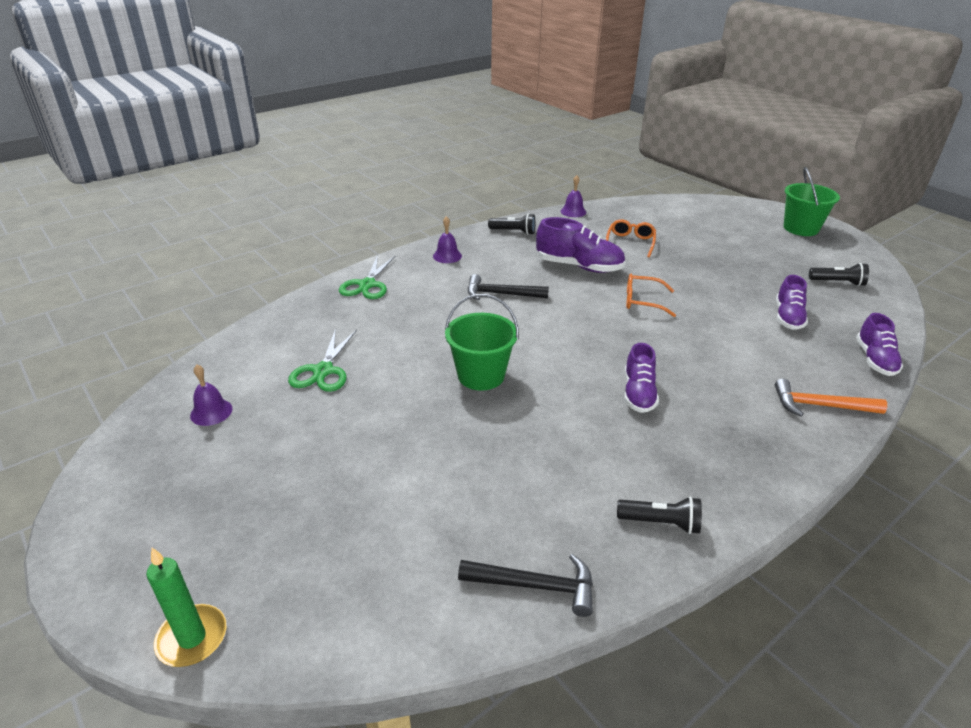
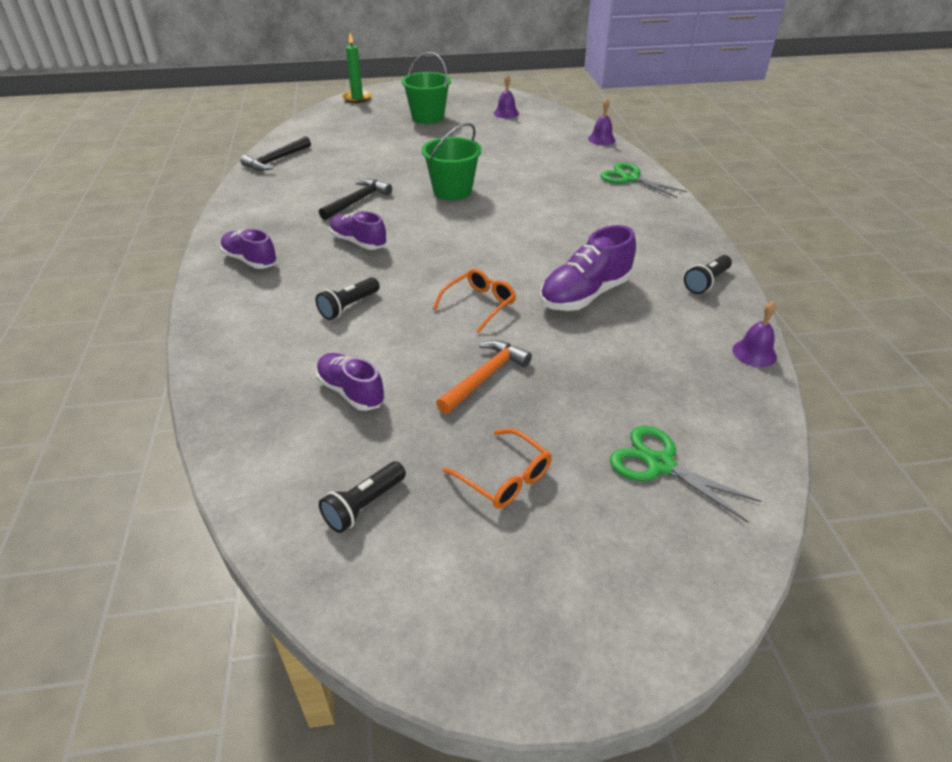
camera: 120 degrees right, 5 degrees up
(323, 371) = (516, 144): green scissors -> green scissors (660, 464)
(447, 256) = (665, 226): purple bell -> purple bell (601, 139)
(501, 294) = (563, 231): black hammer -> black hammer (357, 201)
(630, 243) = (622, 360): orange glasses -> orange glasses (505, 478)
(660, 523) = (255, 203): black flashlight -> black flashlight (348, 306)
(801, 228) = (553, 614): green bucket -> green bucket (428, 117)
(820, 406) = (233, 321): orange hammer -> orange hammer (484, 377)
(875, 360) = (225, 404): purple shoe -> purple shoe (250, 260)

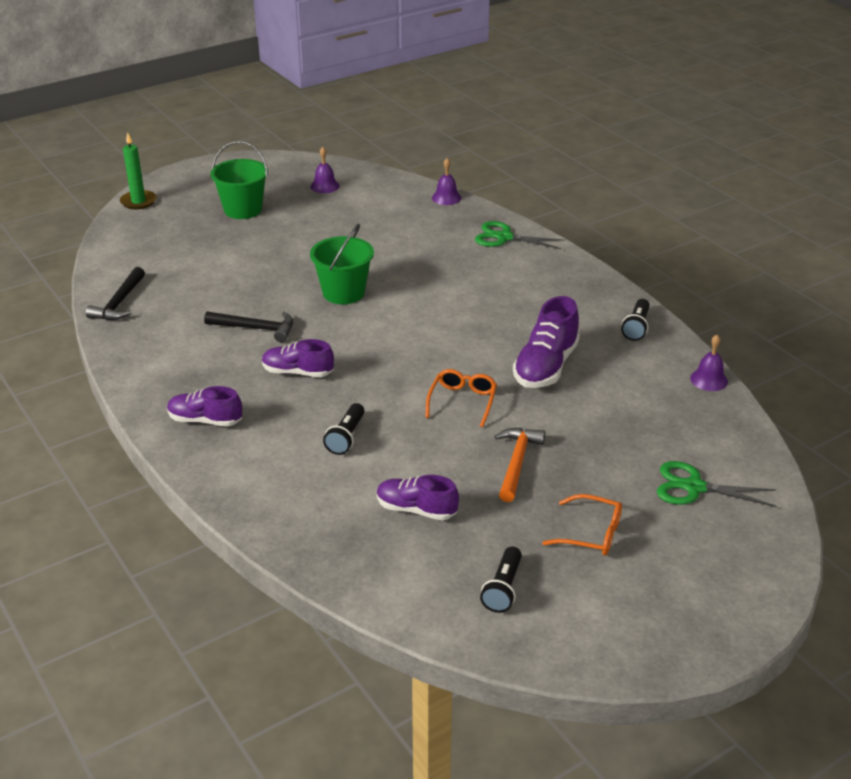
camera: 25 degrees left, 5 degrees down
(357, 201) = (256, 328): black hammer -> black hammer turned 90 degrees clockwise

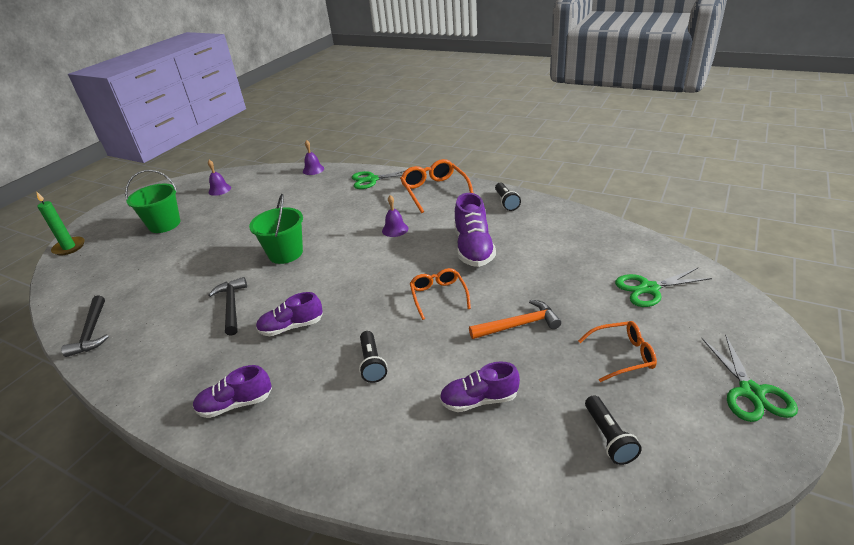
camera: 25 degrees left, 0 degrees up
(256, 328) = (231, 306): black hammer -> black hammer turned 90 degrees counterclockwise
(516, 463) = (518, 325): orange hammer -> orange hammer turned 90 degrees clockwise
(565, 280) = (434, 191): none -> orange glasses
(682, 618) = (751, 392): none -> green scissors
(709, 380) = (581, 216): purple bell -> purple bell (395, 229)

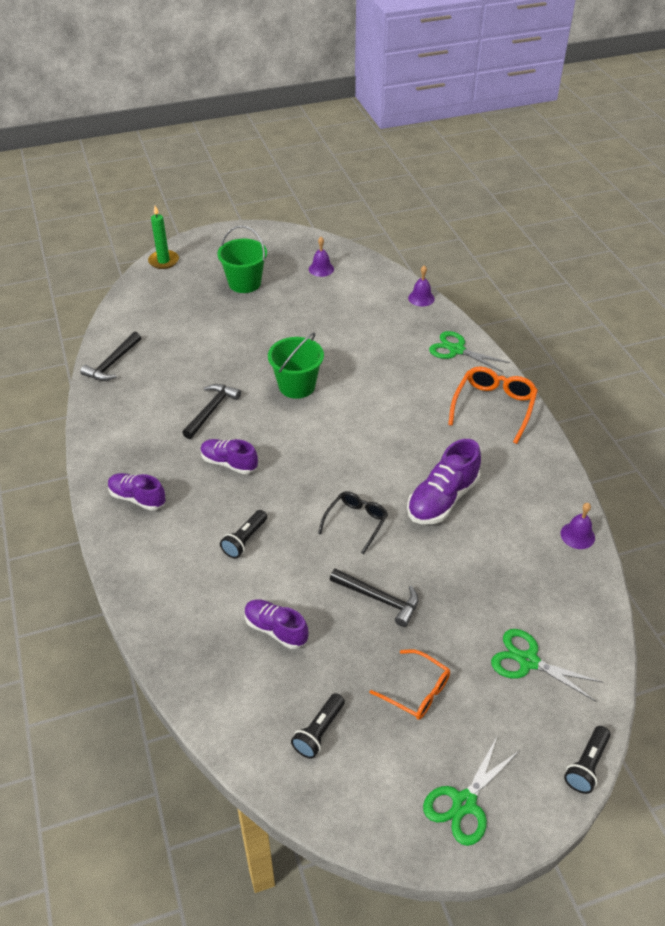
camera: 40 degrees right, 10 degrees up
(395, 229) = (405, 426): purple bell -> purple bell (577, 535)
(438, 296) = (356, 522): orange glasses -> black glasses
(506, 202) = (540, 471): black flashlight -> black flashlight (586, 765)
(518, 325) = (379, 599): orange hammer -> black hammer

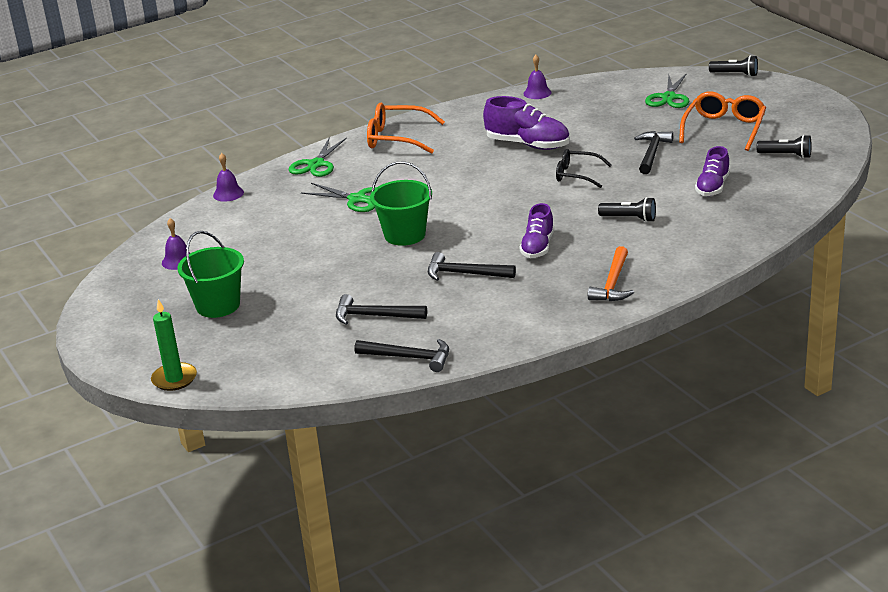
camera: 100 degrees left, 15 degrees down
(137, 498) = (613, 283): purple shoe -> orange hammer
(180, 353) = (374, 316): none -> black hammer
(417, 691) = (724, 129): orange glasses -> orange glasses, size x1.51
(464, 803) = (794, 104): green scissors -> green scissors (357, 199)

